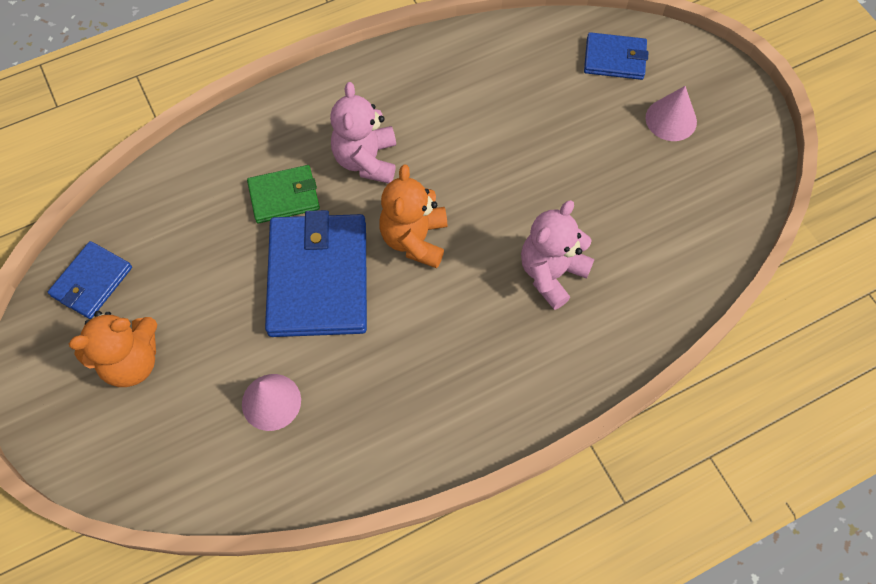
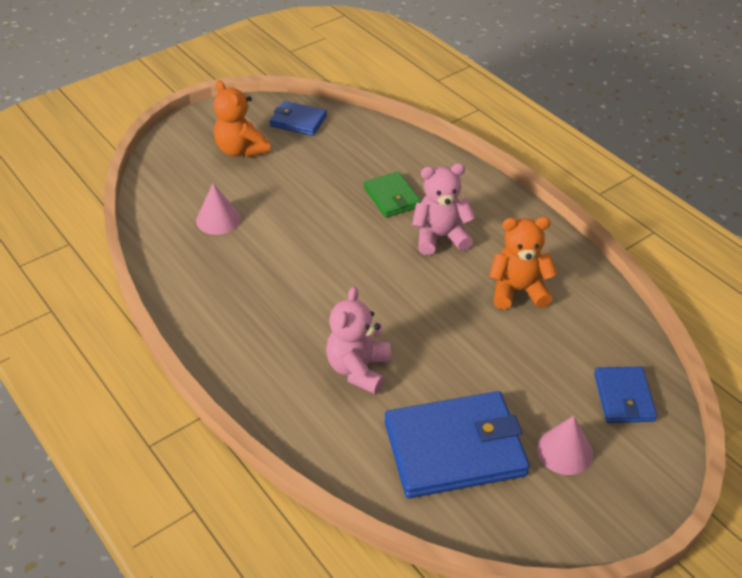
camera: 80 degrees right, 20 degrees down
(318, 278) = (324, 227): blue wallet -> blue wallet (455, 448)
(414, 239) = (371, 276): orange teddy bear -> orange teddy bear (518, 290)
(551, 273) = (358, 369): pink teddy bear -> pink teddy bear turned 105 degrees counterclockwise

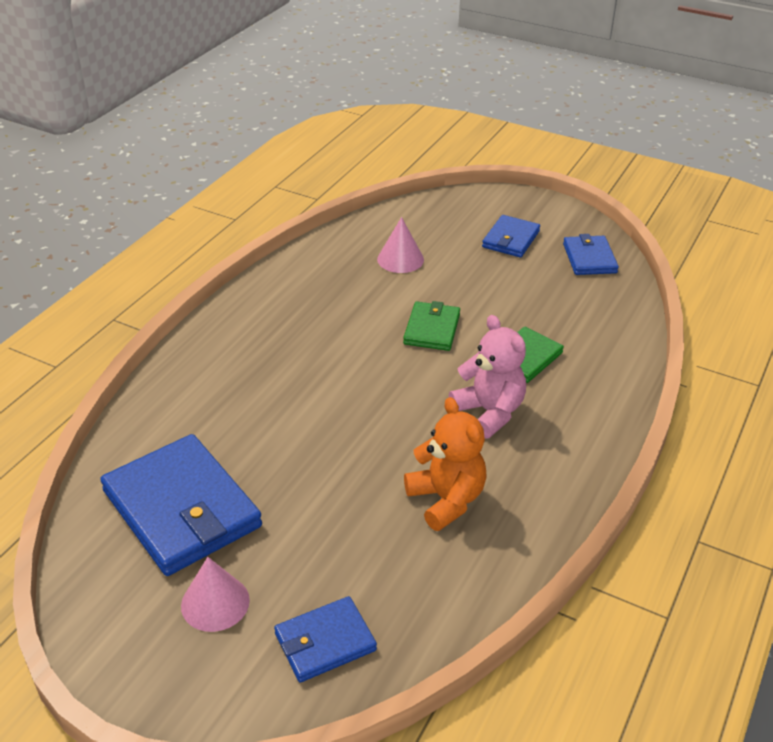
camera: 65 degrees right, 5 degrees down
(241, 150) = (510, 239): orange teddy bear -> blue wallet
(325, 233) = (432, 329): none -> green wallet
(358, 369) = (255, 409): pink teddy bear -> none

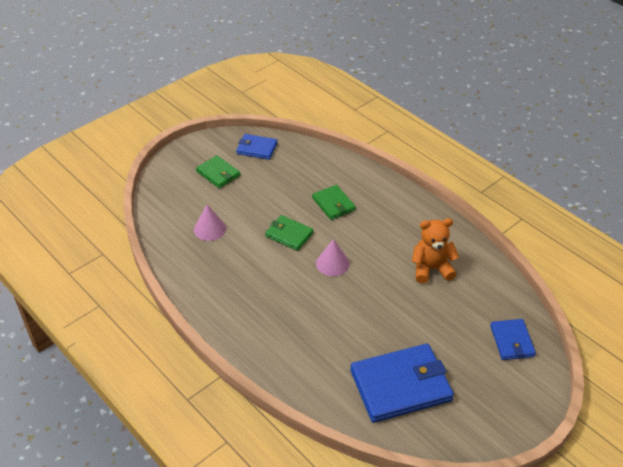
camera: 70 degrees left, 5 degrees up
(215, 602) = (475, 382): pink cone -> pink cone (332, 263)
(489, 412) = (372, 232): pink teddy bear -> none
(510, 239) = (218, 174): blue wallet -> green wallet

